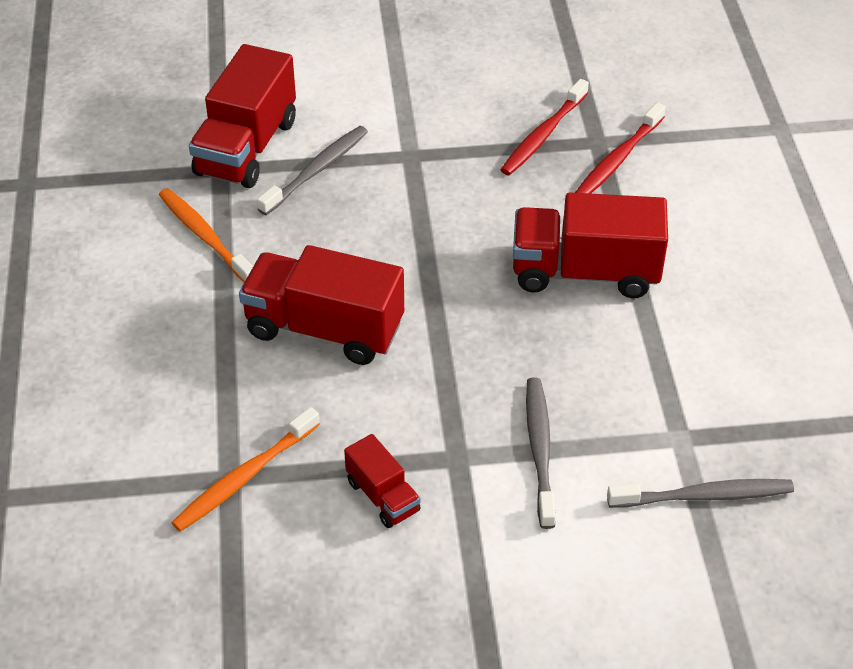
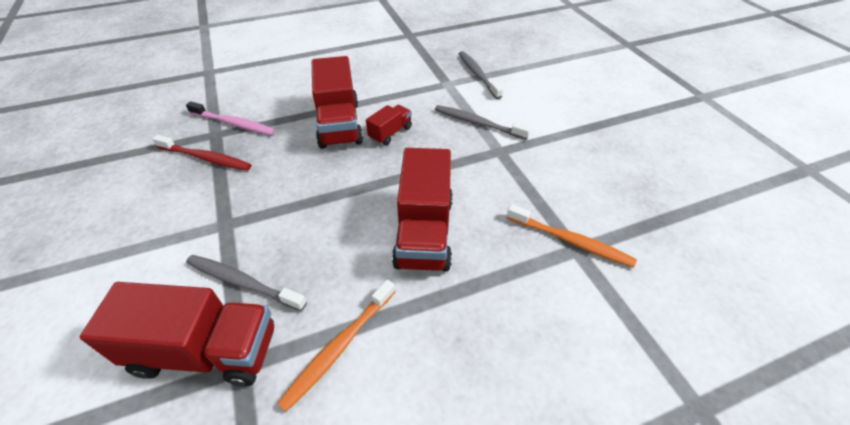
camera: 105 degrees left, 0 degrees up
(382, 496) = (543, 174): red truck -> red truck (390, 133)
(540, 450) = (477, 123): grey toothbrush -> grey toothbrush turned 45 degrees clockwise
(618, 159) = (234, 124): red toothbrush -> pink toothbrush

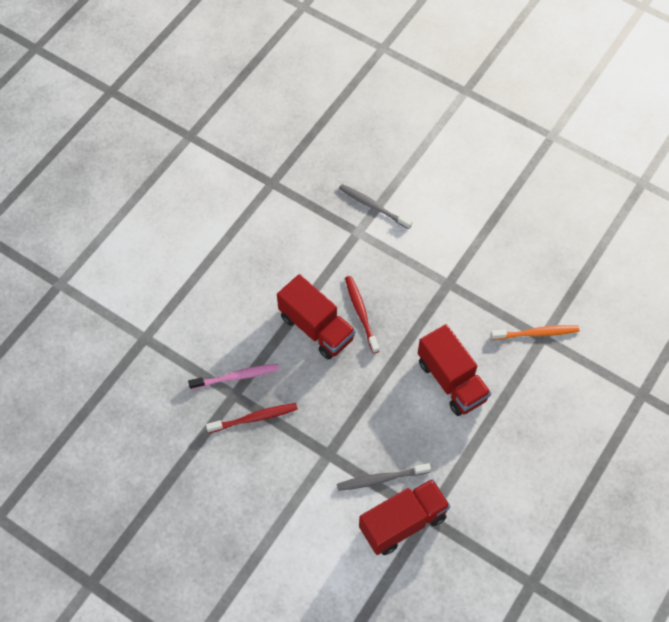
camera: 35 degrees left, 15 degrees up
(339, 347) = (466, 475): orange toothbrush -> none
(390, 133) = (361, 313): red truck -> red toothbrush
(477, 123) = (414, 264): grey toothbrush -> none

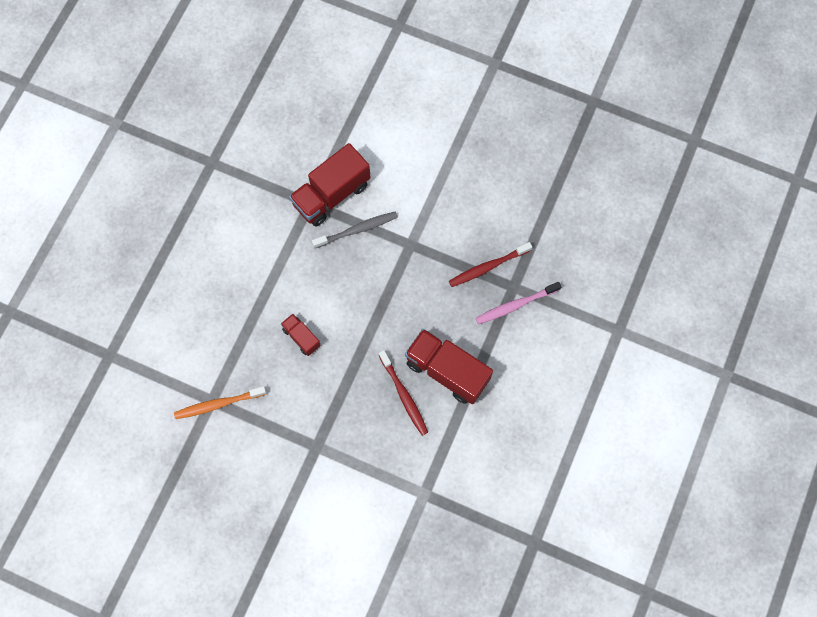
camera: 170 degrees right, 10 degrees up
(373, 206) = (412, 531): grey toothbrush -> none
(451, 380) = (301, 337): red truck -> red truck, size x0.51

